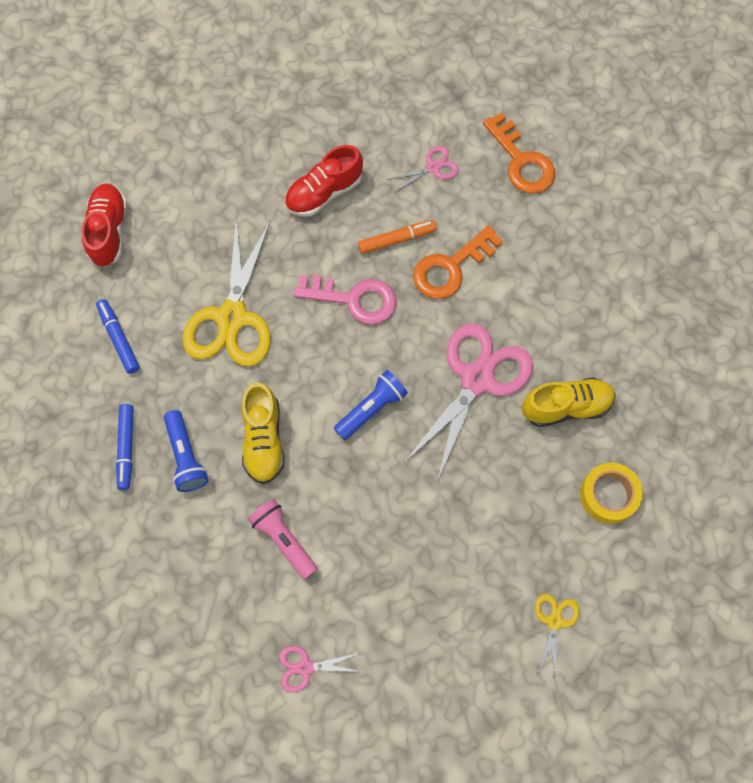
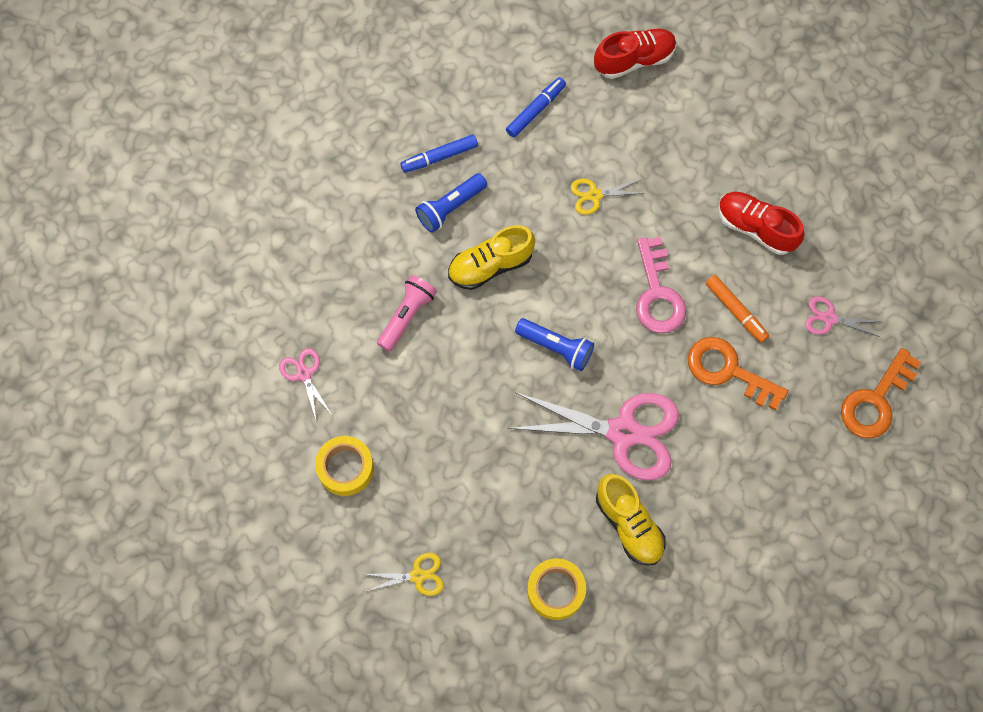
camera: 70 degrees right, 0 degrees up
(232, 317) = (594, 195): yellow scissors -> yellow scissors, size x0.46
(421, 657) = (345, 468): none -> yellow tape
(433, 167) = (829, 318): pink scissors -> pink scissors turned 150 degrees clockwise

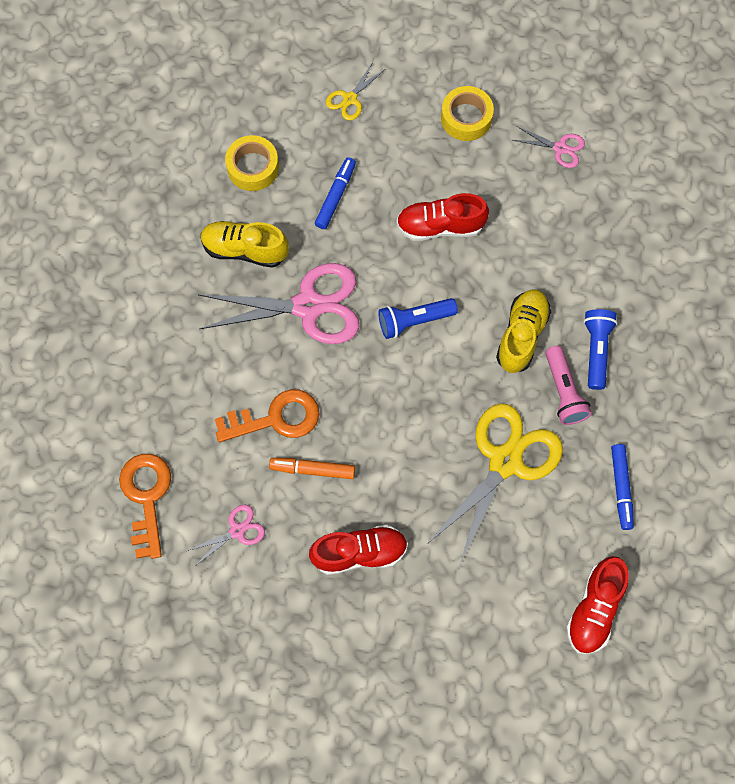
camera: 135 degrees right, 0 degrees up
(407, 315) = (538, 247): pink flashlight -> pink flashlight (564, 392)
(439, 157) = (647, 381): blue marker -> blue marker (335, 196)
(461, 400) = (440, 226): none -> red shoe
(594, 195) = (505, 461): yellow scissors -> yellow scissors, size x2.16
(623, 432) = (308, 306): pink scissors -> pink scissors turned 150 degrees counterclockwise
(657, 294) = (382, 428): pink key -> none

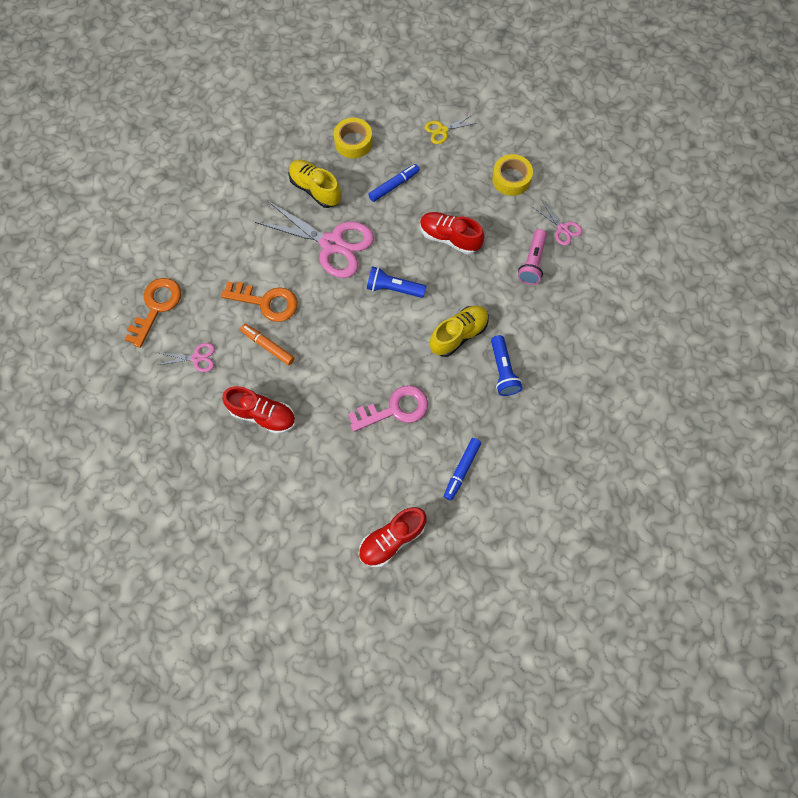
camera: 30 degrees right, 0 degrees up
(505, 461) = (395, 409): yellow scissors -> pink key
(564, 392) = (463, 386): pink flashlight -> pink flashlight (532, 262)
(596, 350) = (503, 371): blue flashlight -> blue flashlight turned 135 degrees clockwise

